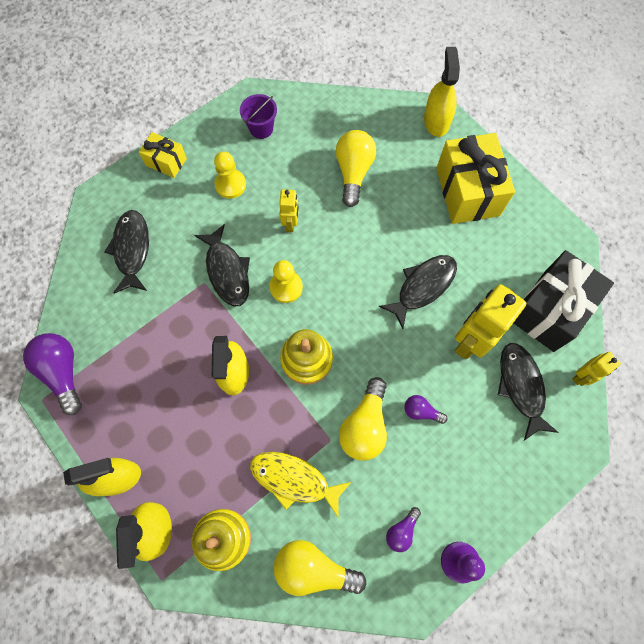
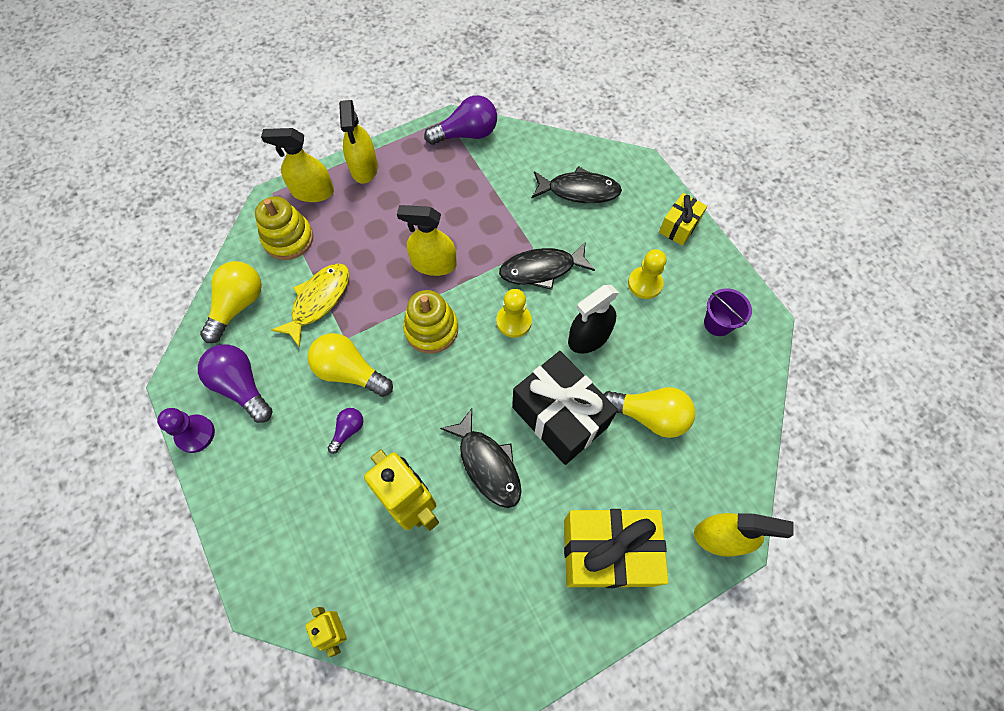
camera: 100 degrees right, 5 degrees down
(291, 223) = (589, 337): yellow robot -> black spray bottle
(401, 531) = (241, 386): purple light bulb -> purple light bulb, size x1.89
(521, 387) = (344, 549): black fish -> none
(549, 310) = (427, 614): black gift -> black gift (560, 417)

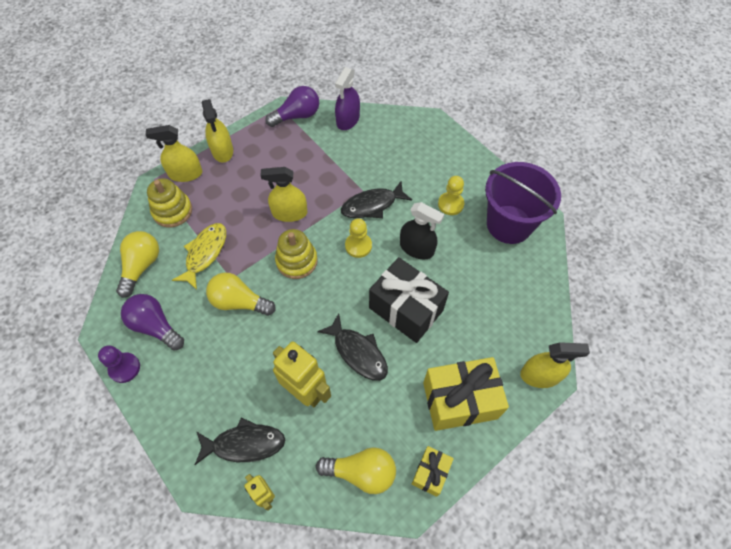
camera: 10 degrees left, 5 degrees down
(348, 430) = (246, 345): purple light bulb -> none
(531, 148) = (348, 120): none -> purple spray bottle
(579, 190) = (389, 145): black fish -> black fish (244, 444)
(589, 337) = (417, 248): black spray bottle -> black spray bottle turned 105 degrees counterclockwise
(649, 416) = (472, 297): yellow light bulb -> yellow light bulb (361, 472)
(679, 226) = (468, 160): yellow gift -> yellow gift (430, 473)
(718, 323) = (509, 224): purple bucket -> purple bucket, size x2.16

